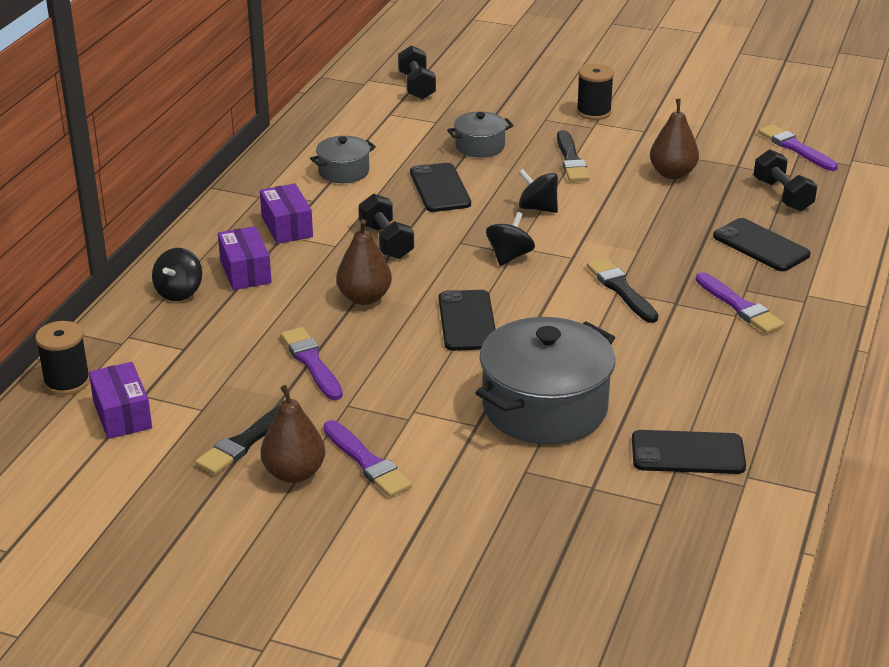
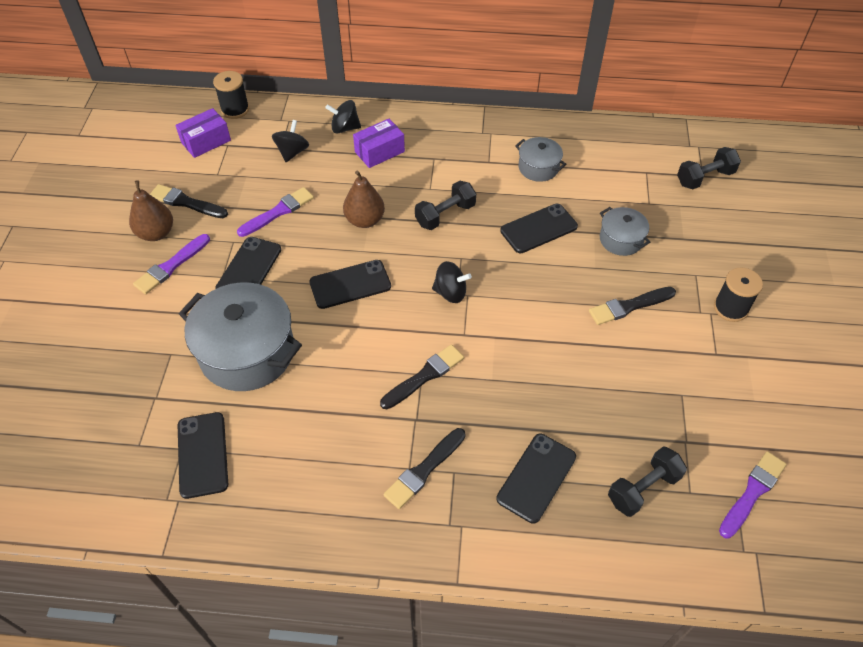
camera: 75 degrees right, 20 degrees up
(287, 227) = (445, 157): purple box -> none
(405, 395) = (249, 269): none -> black phone
(537, 208) = (534, 297): black spinning top -> black spinning top (292, 152)
(672, 174) = (641, 388): brown pear -> none
(739, 306) = (424, 470): purple brush -> black brush

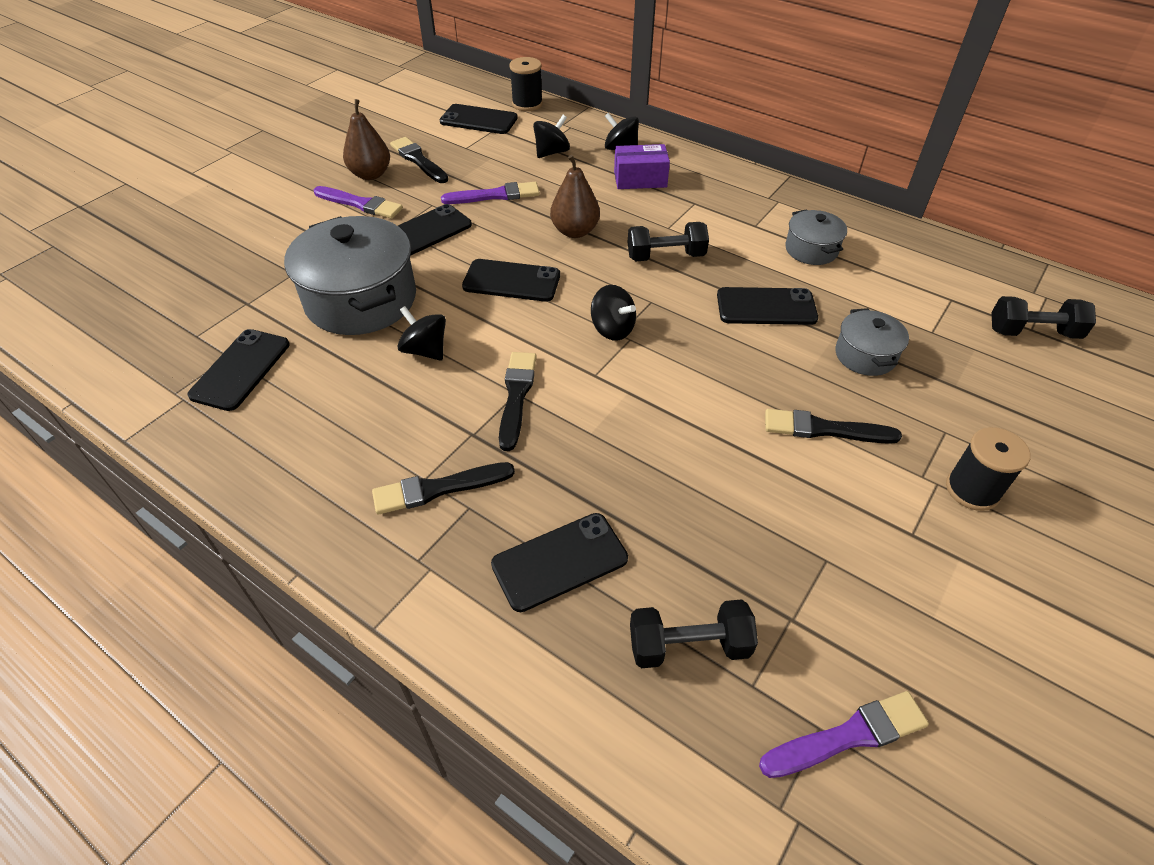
camera: 30 degrees right, 5 degrees down
(171, 266) = (360, 204): purple brush -> purple brush turned 135 degrees counterclockwise
(206, 141) = (478, 120): purple box -> black phone
(331, 371) = (425, 350): none -> black spinning top
(424, 376) = (516, 396): black brush -> black brush turned 75 degrees counterclockwise

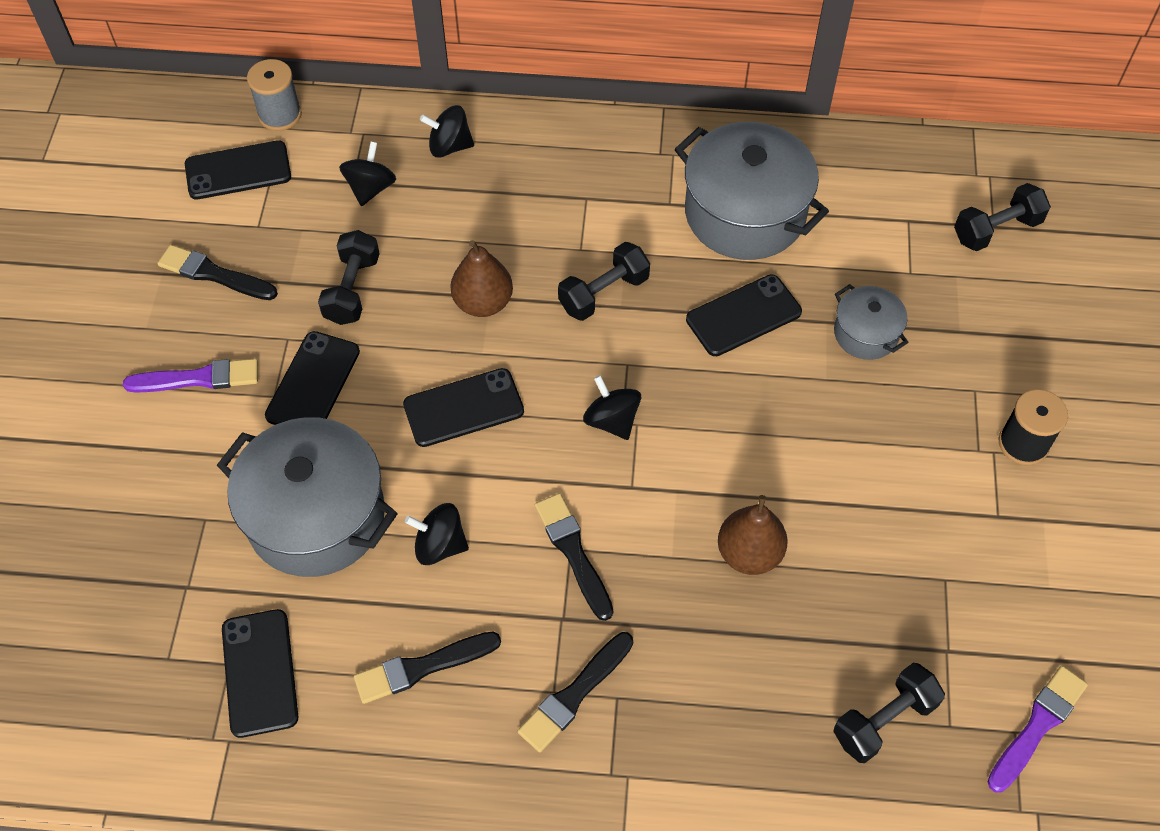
camera: 30 degrees left, 10 degrees up
(371, 174) = (172, 325): brown pear -> brown pear (749, 553)
(495, 195) = (352, 290): purple brush -> black dumbbell
(527, 104) = (280, 115): black spool -> grey spool
(559, 561) = (733, 705): black phone -> none
(612, 329) = (612, 420): black spinning top -> black spinning top turned 135 degrees counterclockwise
(640, 179) = (503, 187): purple box -> none
(811, 250) = (745, 213): grey pot -> grey pot, size x1.97
(825, 429) = (875, 441): black brush -> black brush (423, 667)

